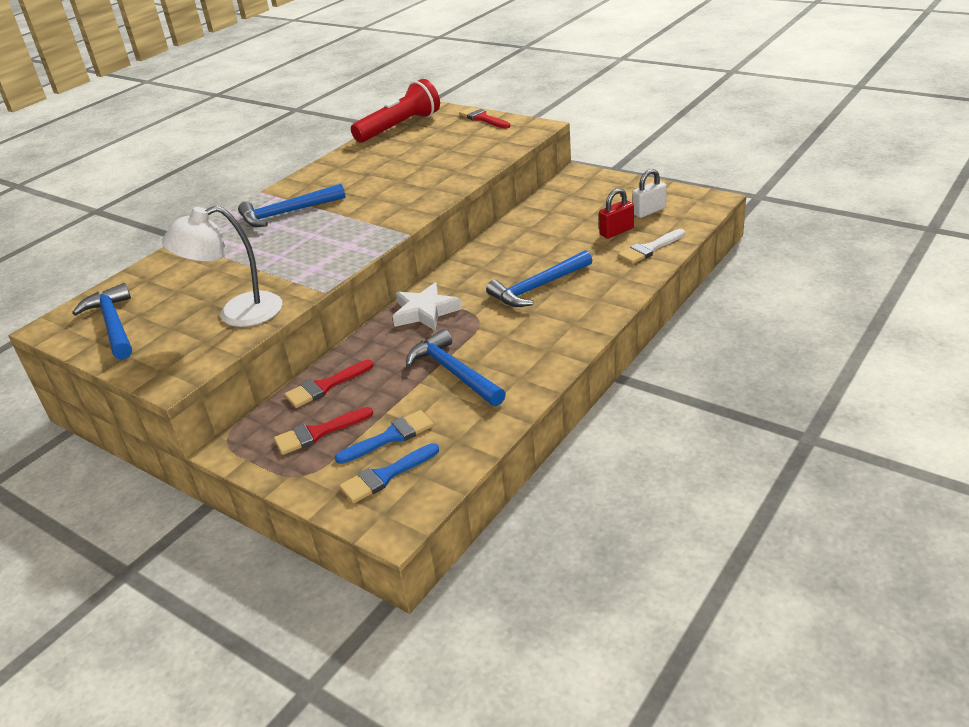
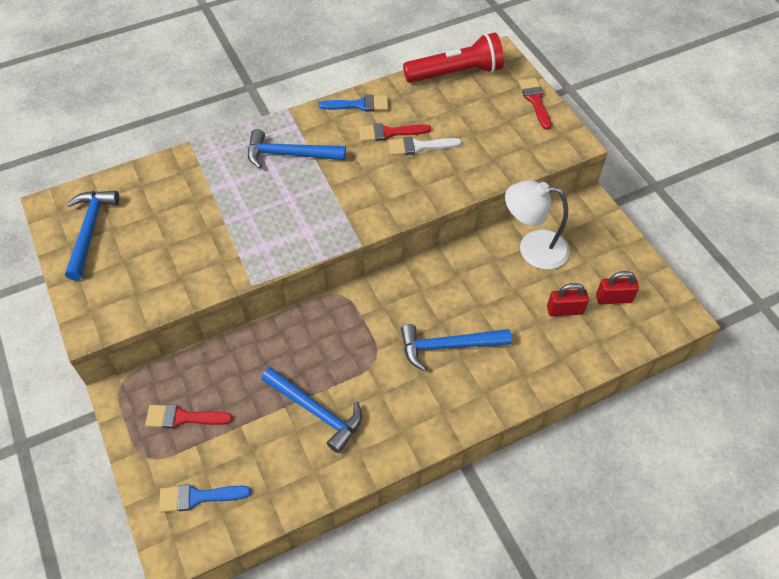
camera: 25 degrees right, 20 degrees up
(237, 314) = (176, 273): white lamp -> white lamp (532, 248)
(325, 386) = (218, 366): red brush -> red brush (389, 133)
(390, 437) = (227, 456): blue brush -> blue brush (359, 105)
(425, 312) = (342, 322): white star -> none
(454, 372) = (316, 411): blue hammer -> blue hammer turned 135 degrees clockwise
(649, 211) = (613, 298): white padlock -> red padlock
(650, 249) = (575, 352): white brush -> white brush (419, 146)

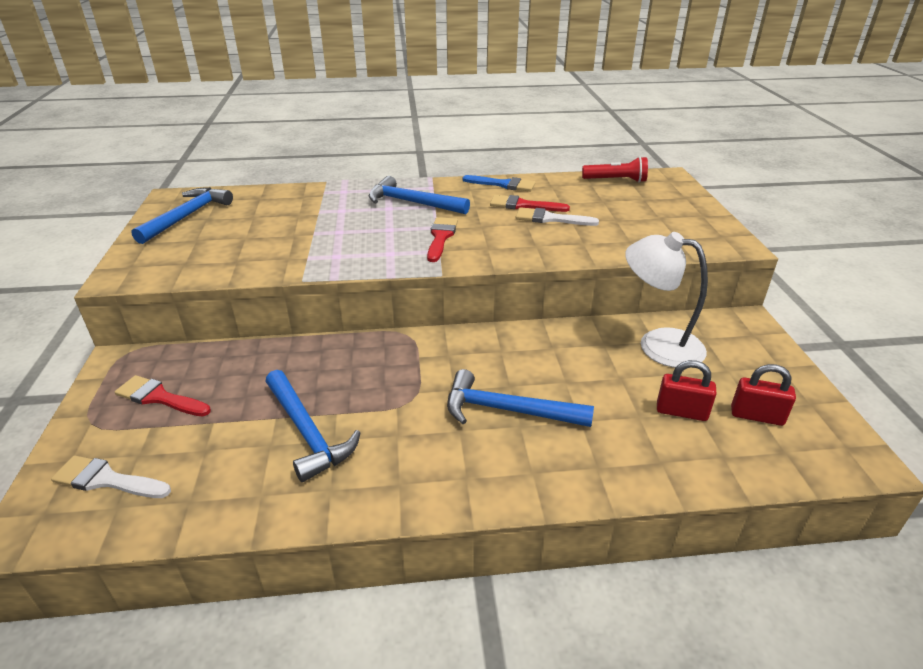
camera: 20 degrees right, 20 degrees down
(198, 497) = (107, 480): blue brush -> white brush
(456, 73) = (616, 180): red flashlight -> red flashlight, size x0.61
(535, 101) = (698, 209): red brush -> red brush (441, 237)

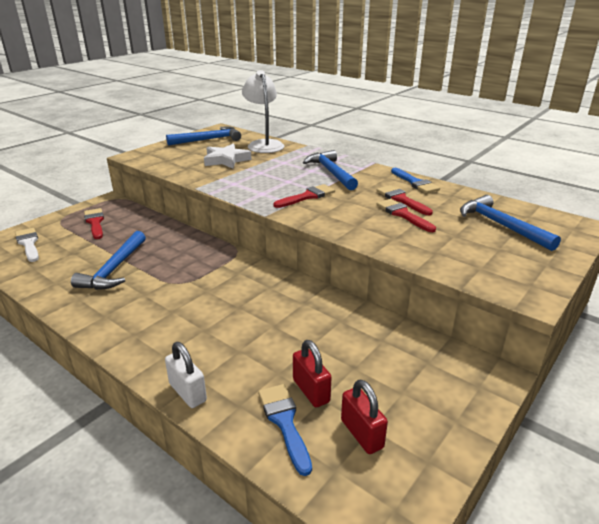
camera: 45 degrees right, 5 degrees down
(268, 233) = (226, 160): none -> white star
(507, 410) = (212, 318): blue hammer -> blue hammer (501, 225)
(550, 219) = (403, 214): white brush -> red brush
(609, 484) = (188, 392): none -> white padlock
(616, 180) = (517, 211): red flashlight -> none
(658, 344) = (380, 343): white lamp -> white lamp (264, 144)
(707, 447) = (284, 422): none -> blue brush

